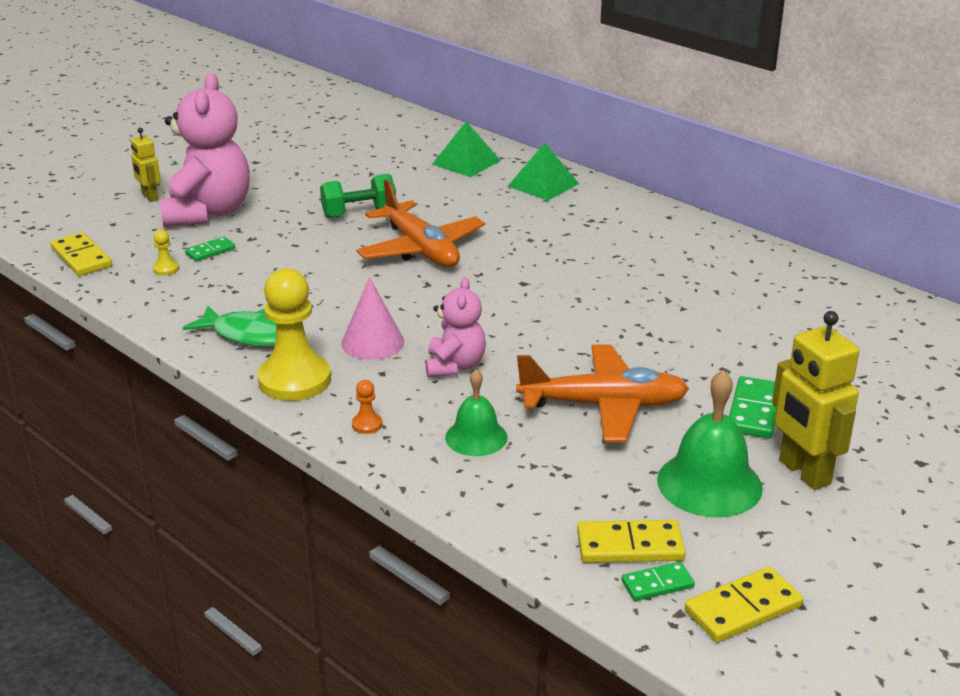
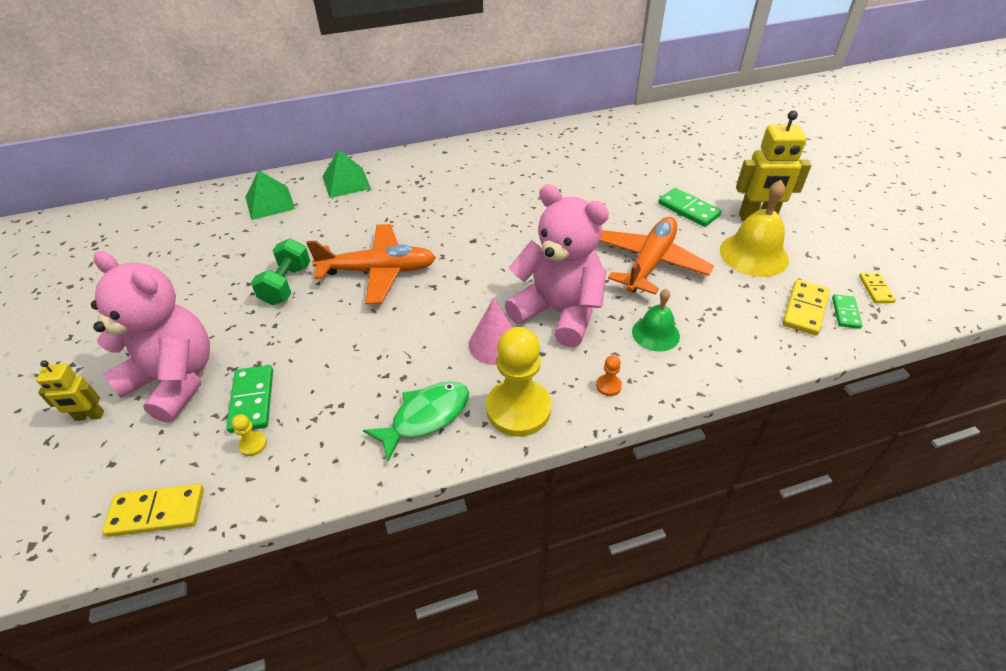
camera: 60 degrees left, 15 degrees up
(210, 251) = (252, 400): green domino -> green domino, size x1.61
(455, 366) = (559, 312): pink teddy bear -> pink teddy bear, size x1.81
(709, 483) = (753, 254): green bell -> yellow bell
(743, 608) = (875, 289): yellow domino -> yellow domino, size x0.62

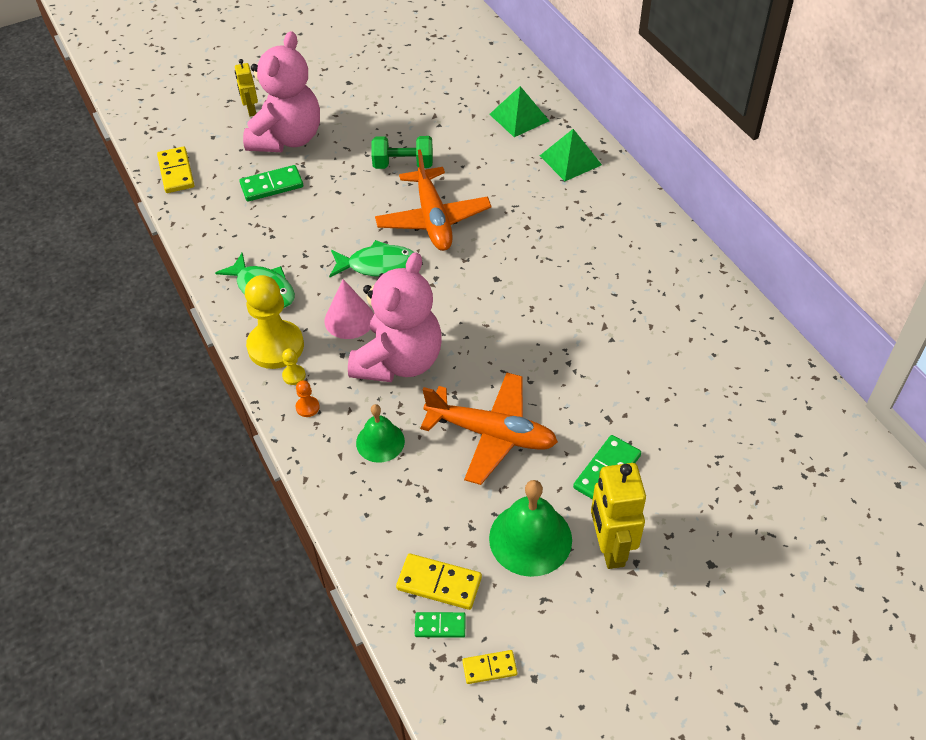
camera: 80 degrees right, 5 degrees up
(253, 444) = (231, 199): yellow pawn -> yellow pawn (294, 375)
(426, 316) = (378, 265): none -> green fish
(753, 254) = (530, 538): yellow bell -> green bell

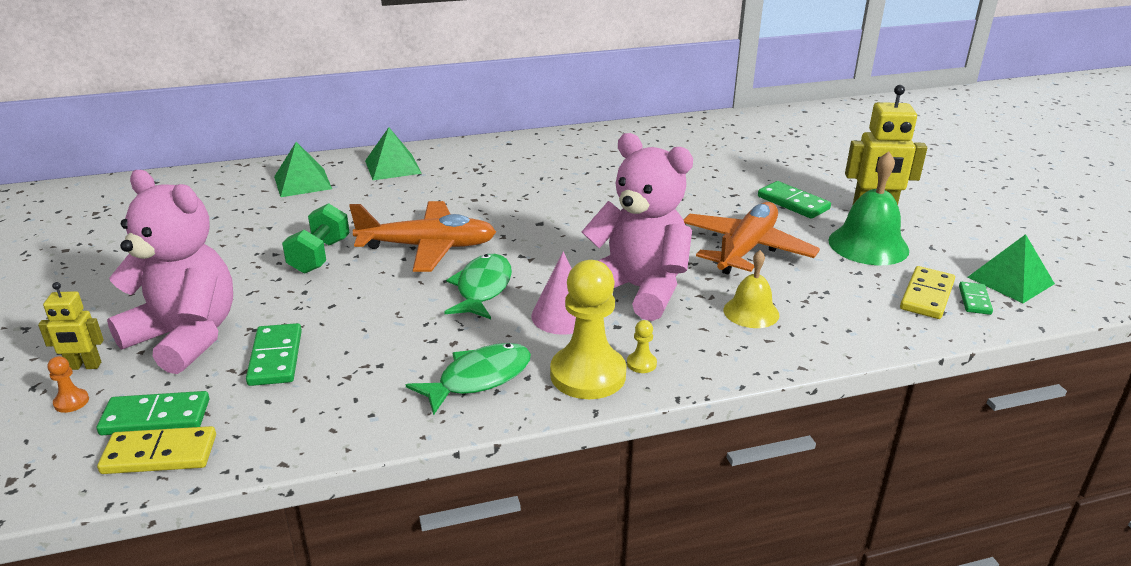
camera: 80 degrees left, 20 degrees down
(207, 158) = (156, 417): none -> green domino
(307, 407) = (694, 357): orange pawn -> orange pawn (71, 402)
(380, 442) = (751, 312): green bell -> yellow bell
(489, 668) = (1010, 280): yellow domino -> green pyramid

